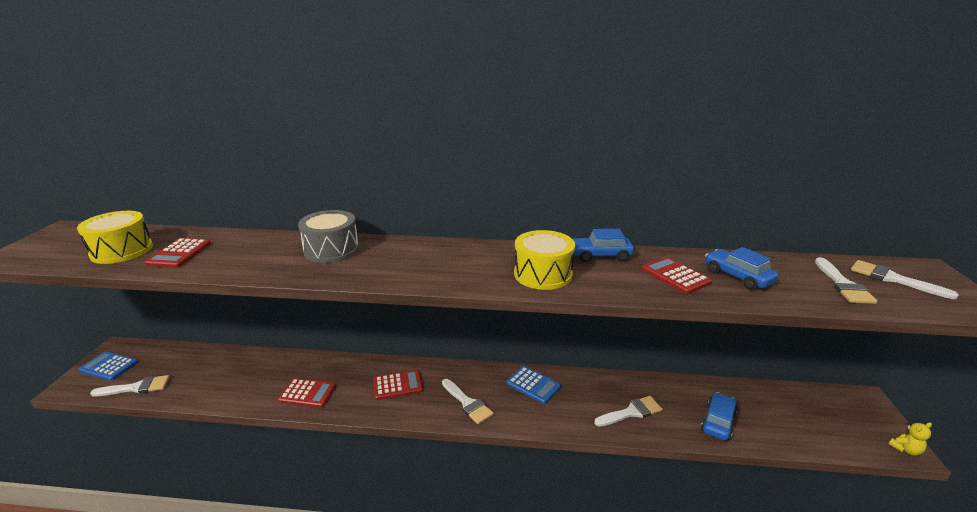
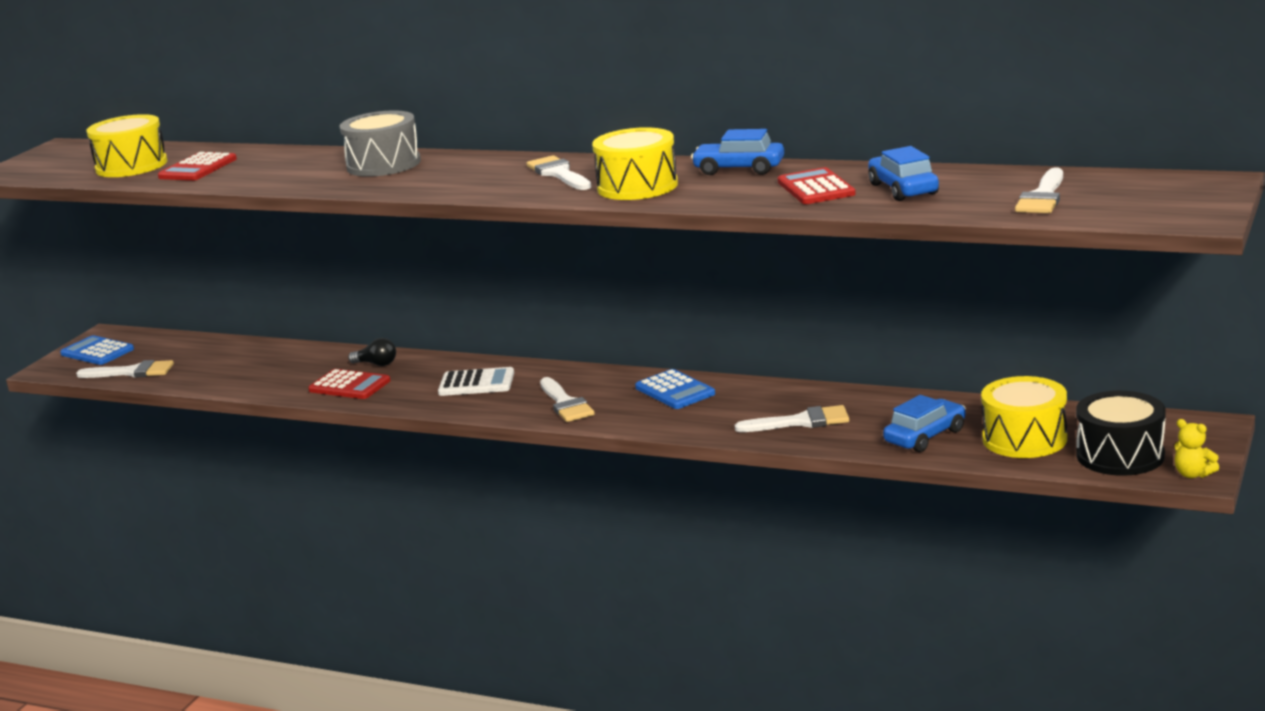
camera: 20 degrees right, 5 degrees down
(321, 369) = (376, 364): none -> black light bulb
(397, 385) = (476, 383): red calculator -> white calculator
(778, 420) = (1024, 439): none -> yellow drum
(846, 433) = (1120, 455): none -> black drum
(892, 279) = (1131, 191): white brush -> white brush (558, 174)
(905, 449) = (1193, 474): yellow teddy bear -> yellow teddy bear turned 45 degrees clockwise

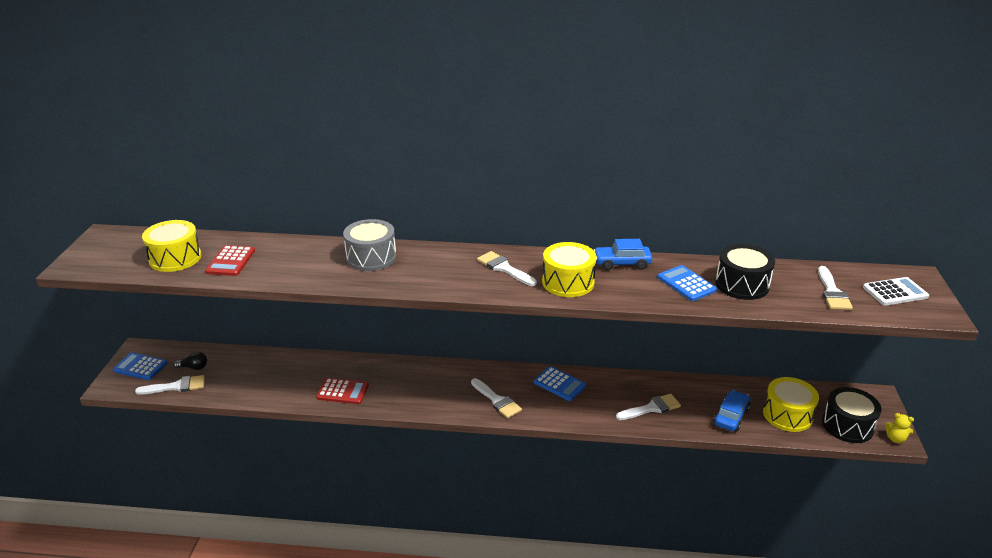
camera: 20 degrees left, 10 degrees up
(376, 364) = (351, 369): black light bulb -> black light bulb (194, 367)
(476, 383) = (428, 384): white calculator -> white calculator (895, 292)
(815, 188) = (686, 284): red calculator -> blue calculator
(903, 189) = (742, 285): blue car -> black drum

